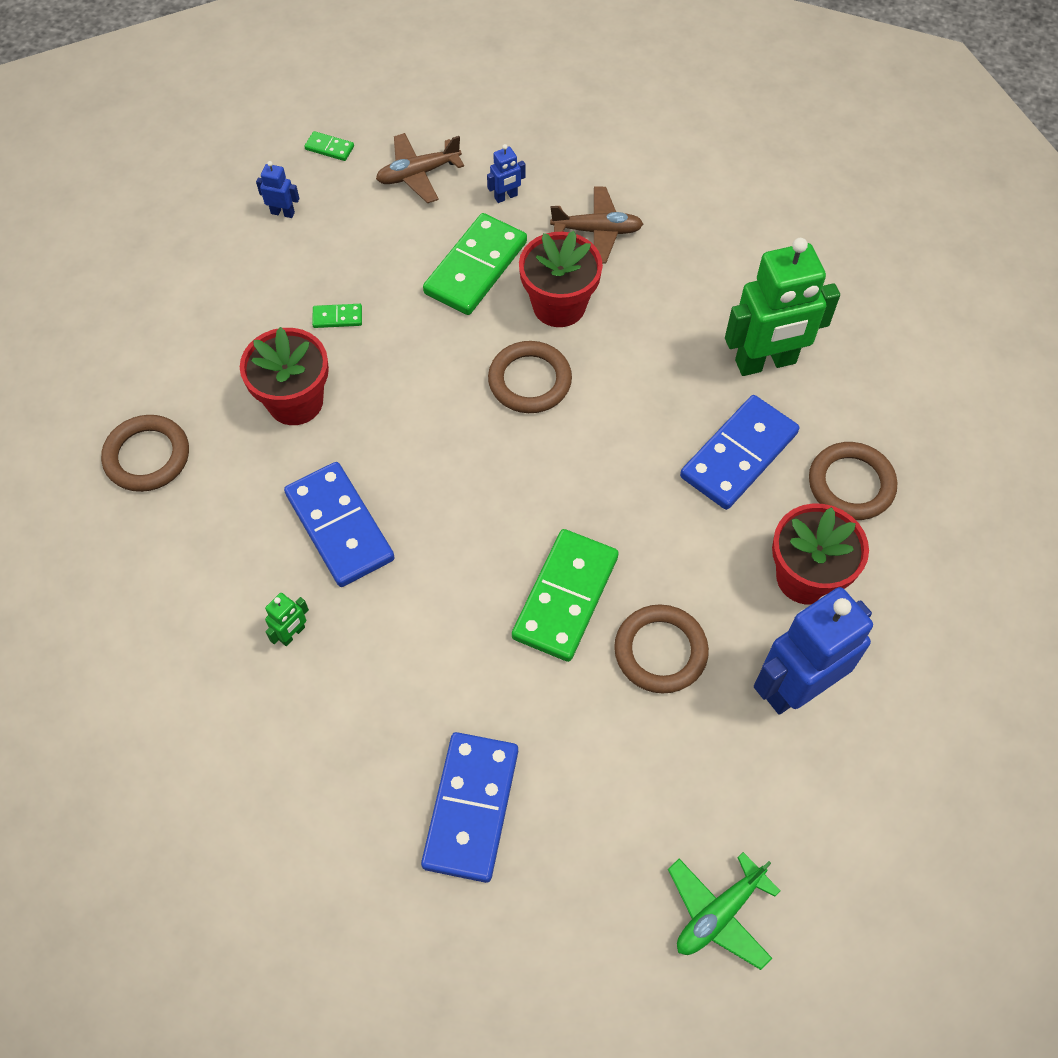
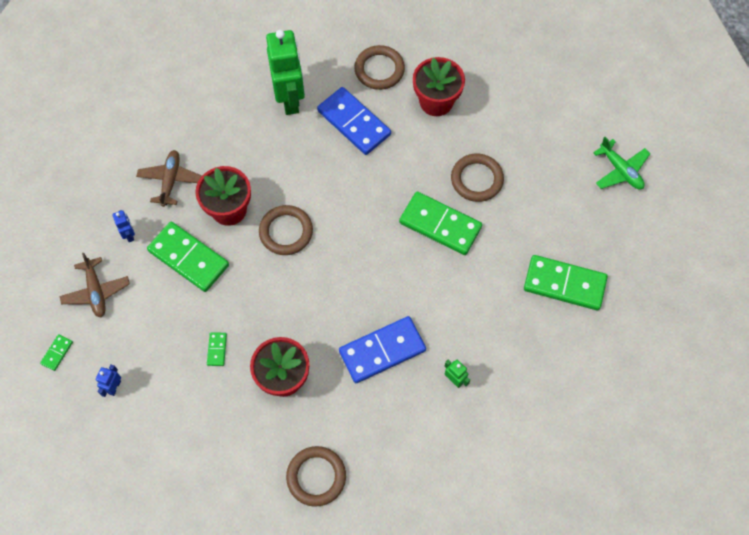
camera: 85 degrees left, 5 degrees up
(471, 807) = (564, 284): blue domino -> green domino
(795, 687) = (501, 117): blue robot -> none

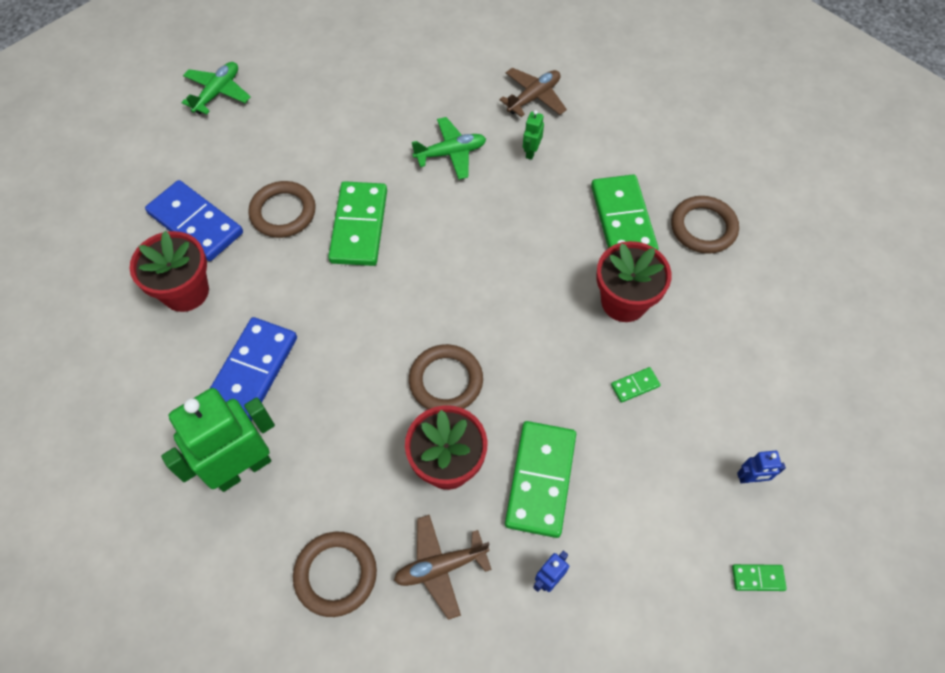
camera: 115 degrees left, 5 degrees down
(96, 291) = (650, 576): brown plane -> brown plane (534, 97)
(379, 70) = (155, 375): brown ring -> brown ring (336, 574)
(382, 351) = (538, 223): blue domino -> blue domino (196, 223)
(481, 317) = (450, 153): none -> green plane
(564, 284) = (377, 99): green domino -> green domino (623, 220)

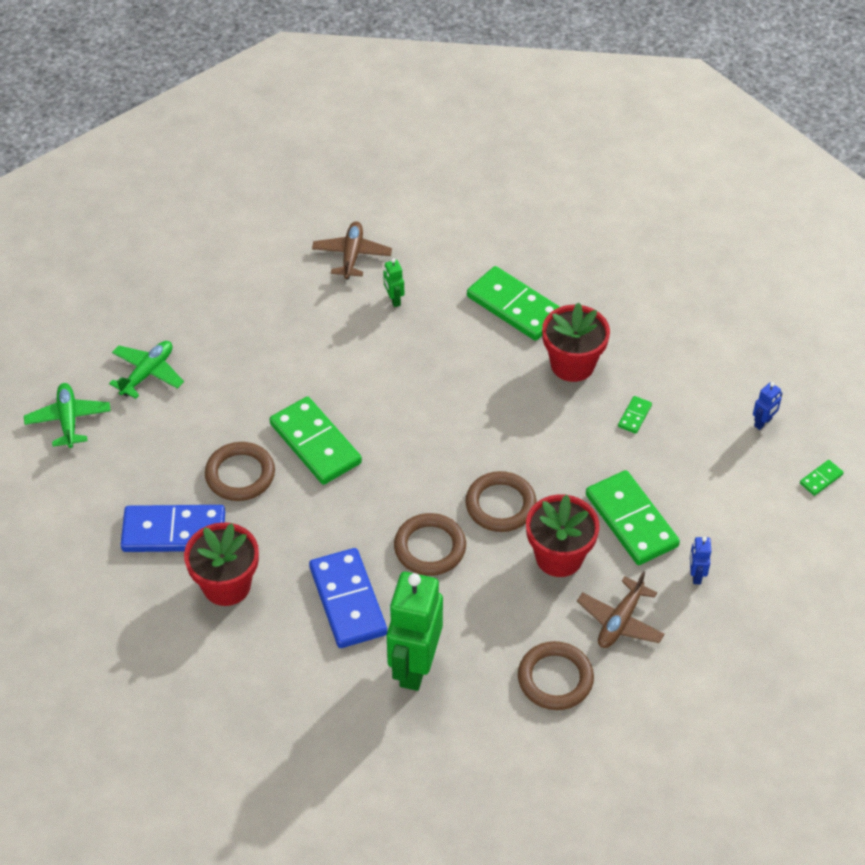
camera: 40 degrees left, 10 degrees down
(450, 153) = (330, 341): green plane -> green plane (147, 373)
(703, 227) = (578, 275): brown ring -> brown ring (430, 547)

